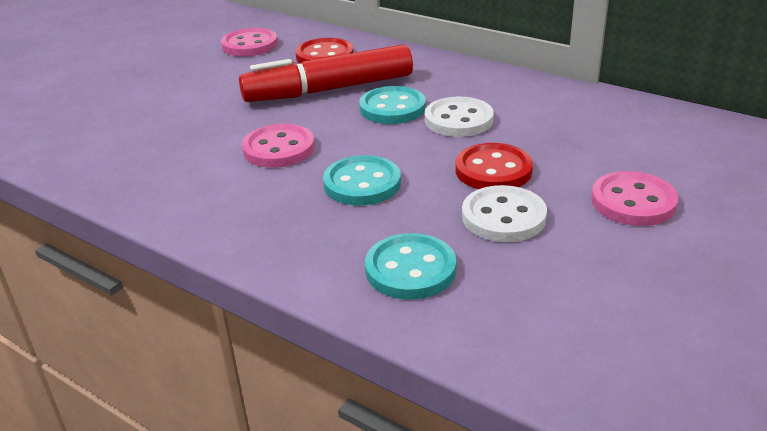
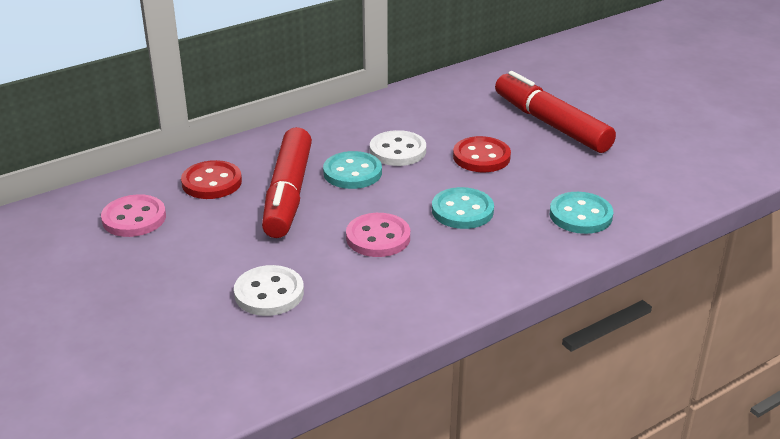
camera: 70 degrees left, 0 degrees up
(503, 217) = (541, 169): white button -> white button (269, 293)
(633, 202) = (551, 124): pink button -> red marker

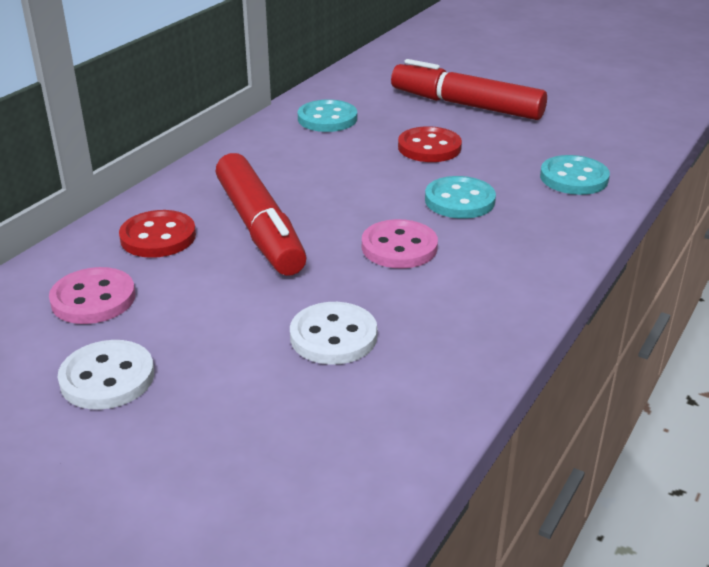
camera: 25 degrees left, 0 degrees up
(352, 173) = (311, 191): turquoise button -> turquoise button (327, 119)
(397, 151) = (339, 160): white button -> white button (107, 378)

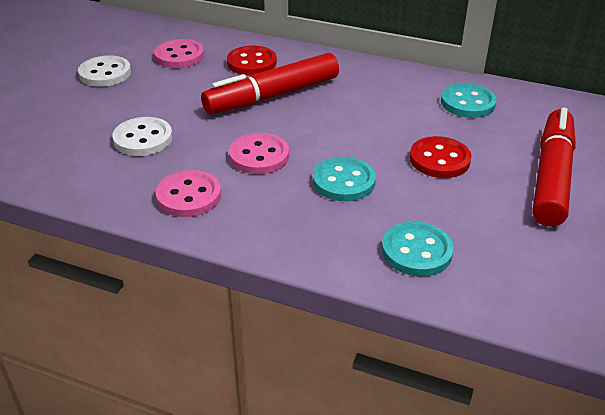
camera: 80 degrees right, 5 degrees up
(476, 301) = (189, 196): none -> pink button

